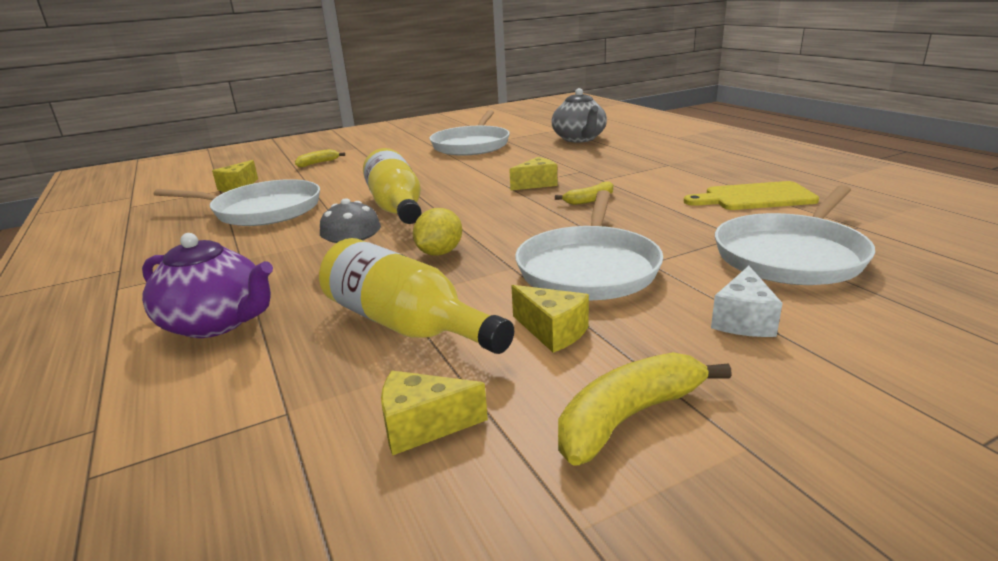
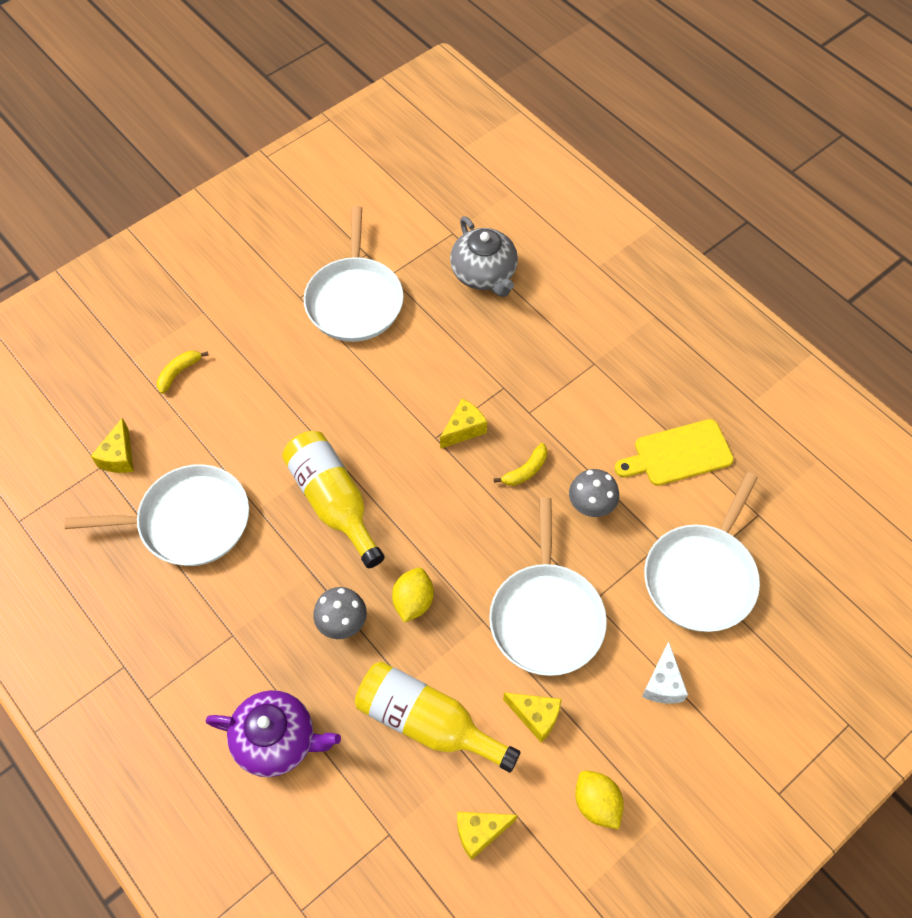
camera: 15 degrees left, 35 degrees up
(627, 417) = (596, 803): yellow banana -> yellow lemon
(655, 216) = (591, 506): none -> grey mushroom

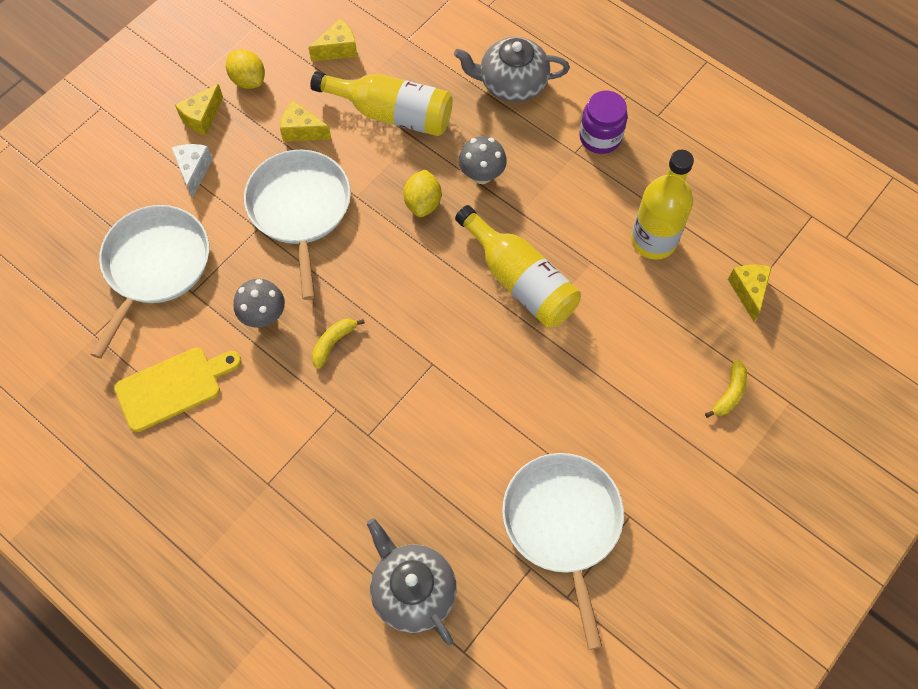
camera: 170 degrees right, 5 degrees up
(188, 521) = (653, 240): white pan -> yellow bottle
(199, 649) = (600, 137): none -> purple jar
(277, 740) = (511, 84): purple teapot -> grey teapot
(464, 429) = (404, 378): yellow cheese -> yellow cheese (202, 117)

